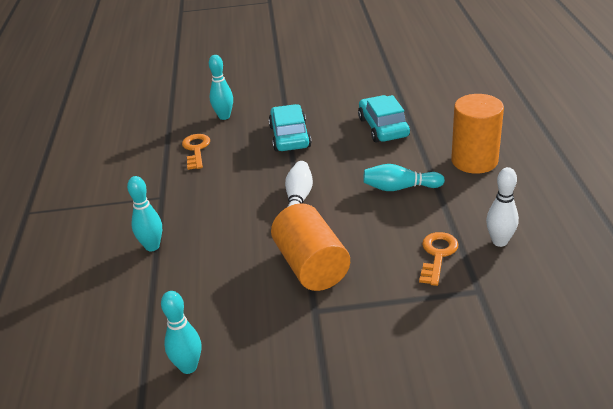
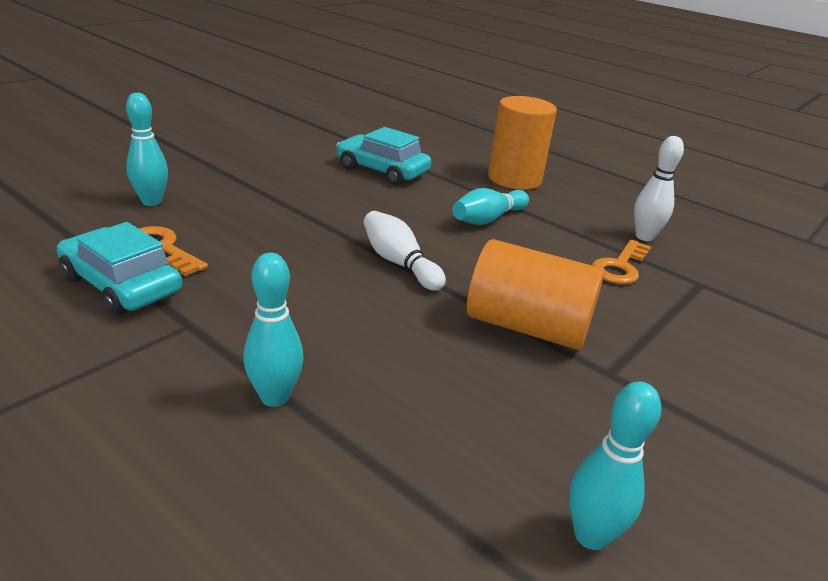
camera: 50 degrees left, 5 degrees down
(290, 136) = (284, 202): turquoise car -> turquoise car (121, 285)
(437, 255) = (620, 266): orange key -> orange key turned 120 degrees counterclockwise

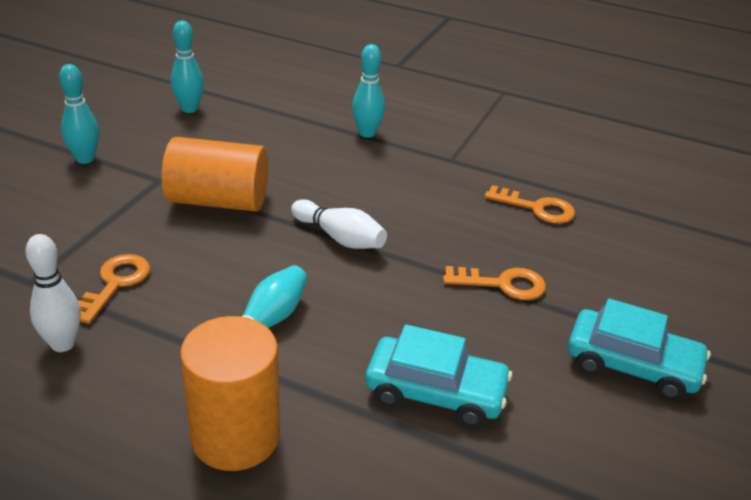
camera: 165 degrees right, 5 degrees up
(121, 285) = (524, 175): turquoise car -> turquoise car (632, 365)
(151, 202) = (613, 256): turquoise bowling pin -> turquoise bowling pin (85, 159)
(277, 205) = (502, 284): none -> orange key

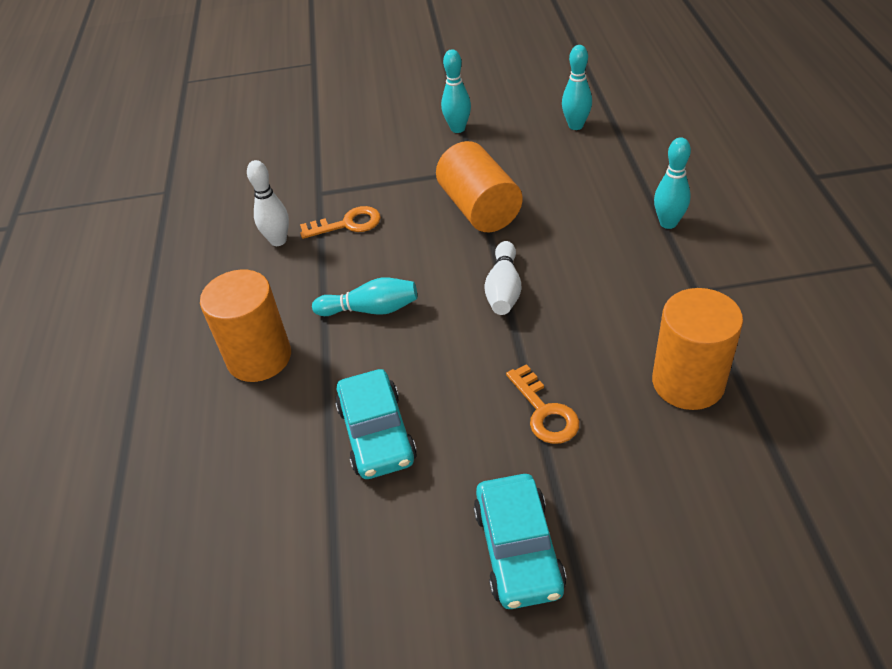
camera: 65 degrees right, 10 degrees up
(536, 208) = (688, 382): orange key -> orange cylinder

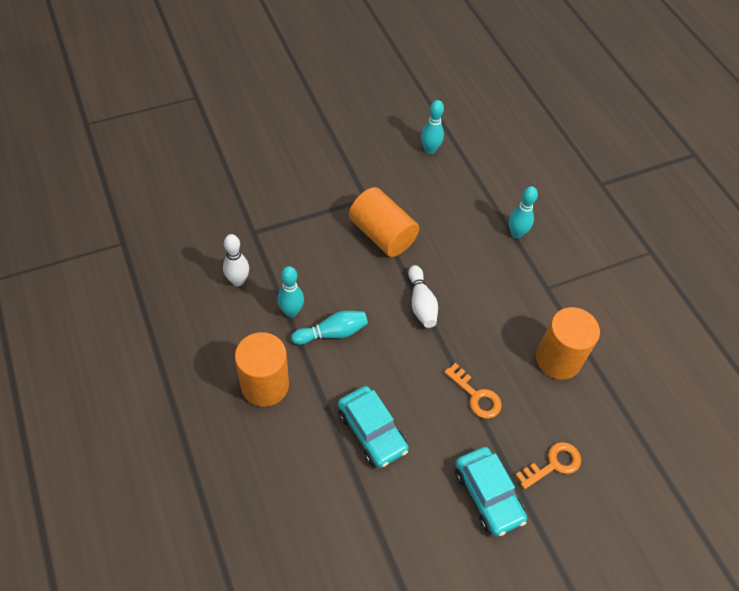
camera: 25 degrees left, 10 degrees up
(347, 224) = (287, 259): orange key -> orange key (553, 464)
(458, 129) = (341, 159): turquoise bowling pin -> turquoise bowling pin (291, 311)

